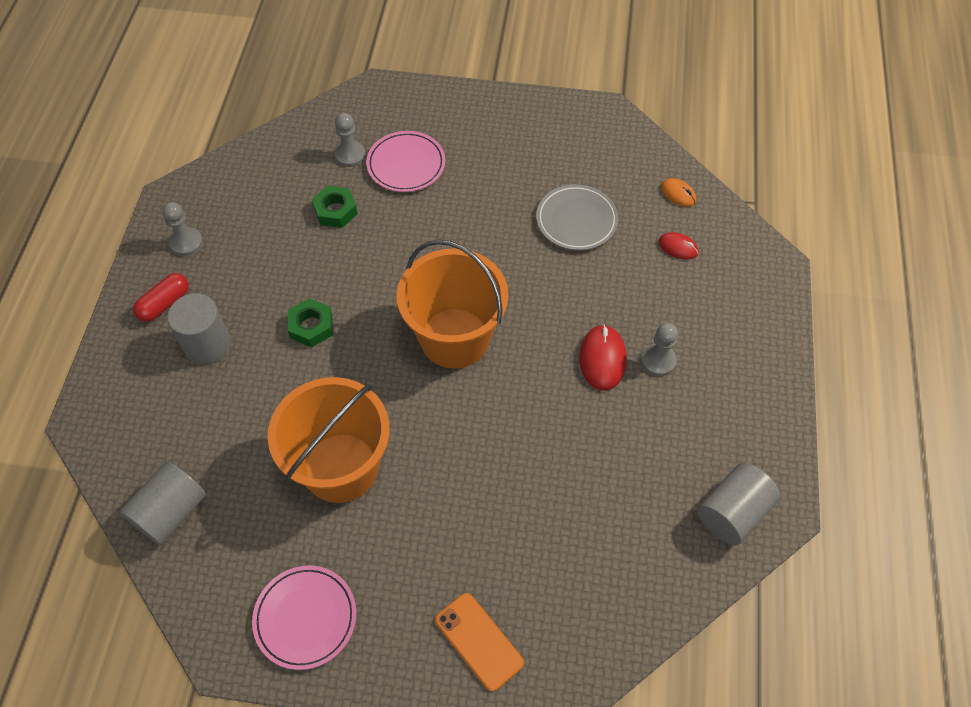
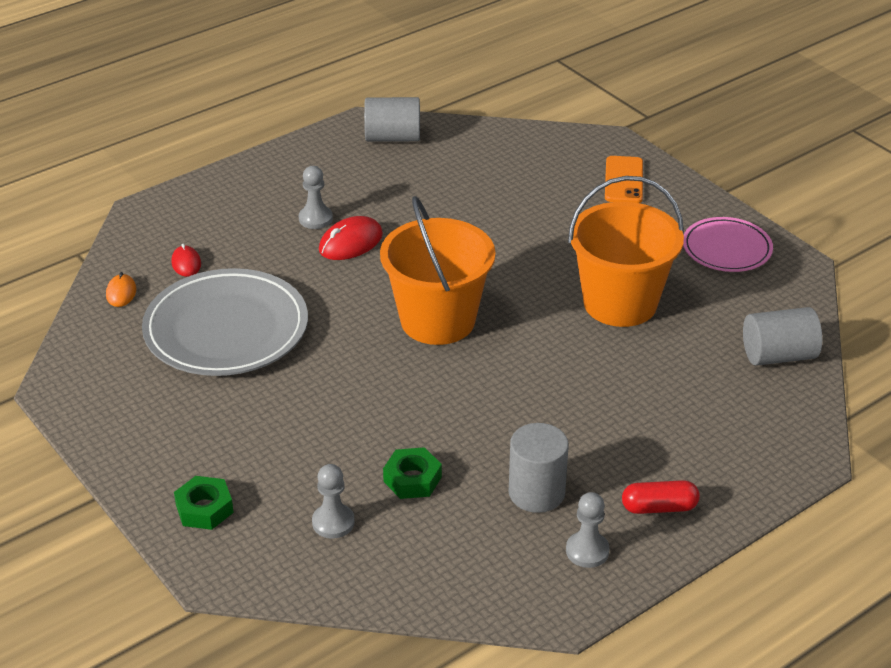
camera: 135 degrees left, 20 degrees down
(207, 344) = (648, 447): grey cylinder -> grey cylinder (536, 492)
(311, 326) = (543, 402): green nut -> green nut (204, 509)
(406, 165) = (294, 474): pink plate -> none
(576, 220) = (226, 329): grey plate -> grey plate, size x1.73

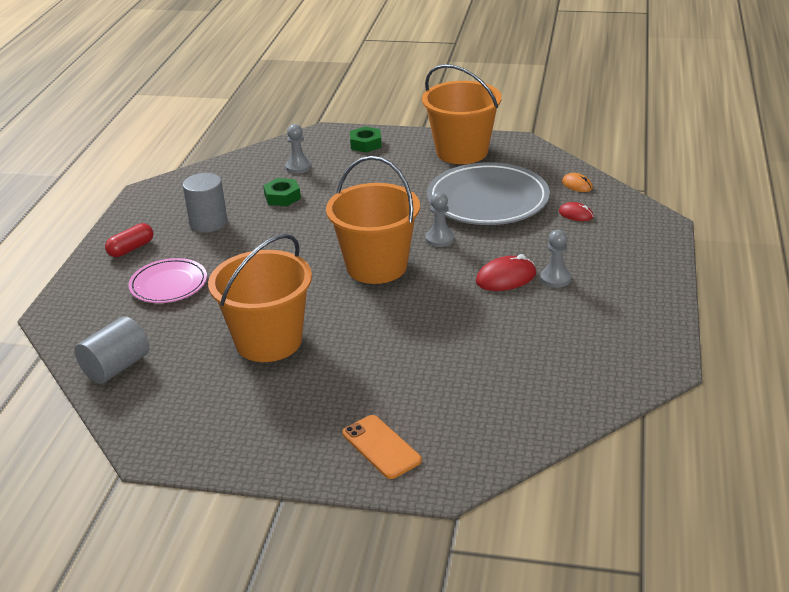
camera: 140 degrees right, 5 degrees down
(133, 415) = (462, 152): none -> orange bucket
(350, 242) = (506, 278): red mouse -> red mouse turned 60 degrees clockwise
(393, 137) = (620, 368): grey cylinder -> none
(587, 551) = (155, 215): grey pawn -> grey pawn (440, 239)
(726, 249) = (225, 431): pink plate -> pink plate (168, 285)

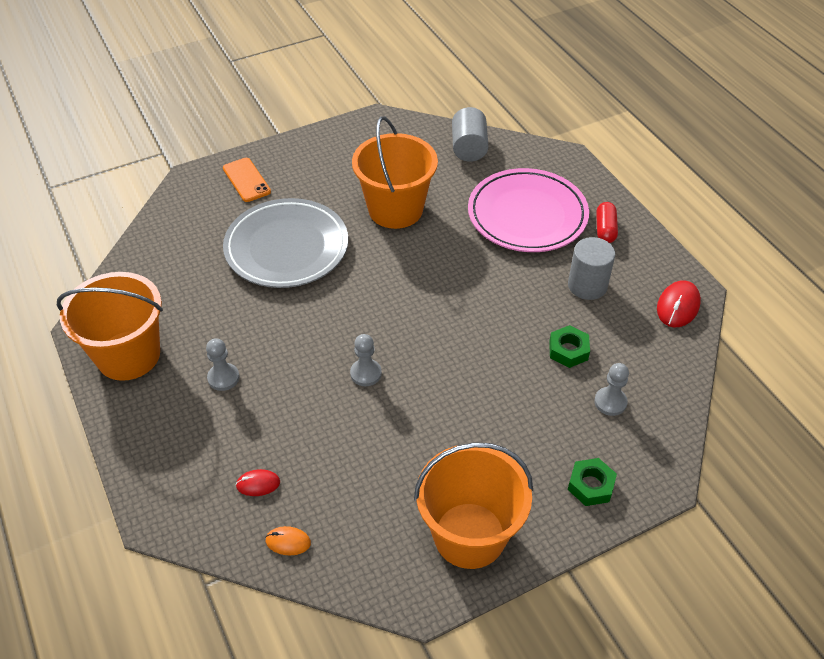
camera: 140 degrees right, 15 degrees up
(168, 285) = (527, 215): pink plate -> pink plate, size x1.73
(376, 266) = (390, 312): orange bucket -> orange bucket (128, 355)
(381, 447) = (246, 180): orange phone -> orange phone turned 45 degrees clockwise
(488, 200) = (366, 457): grey plate -> grey plate (286, 248)
(506, 278) = (268, 356): red mouse -> red mouse (678, 306)

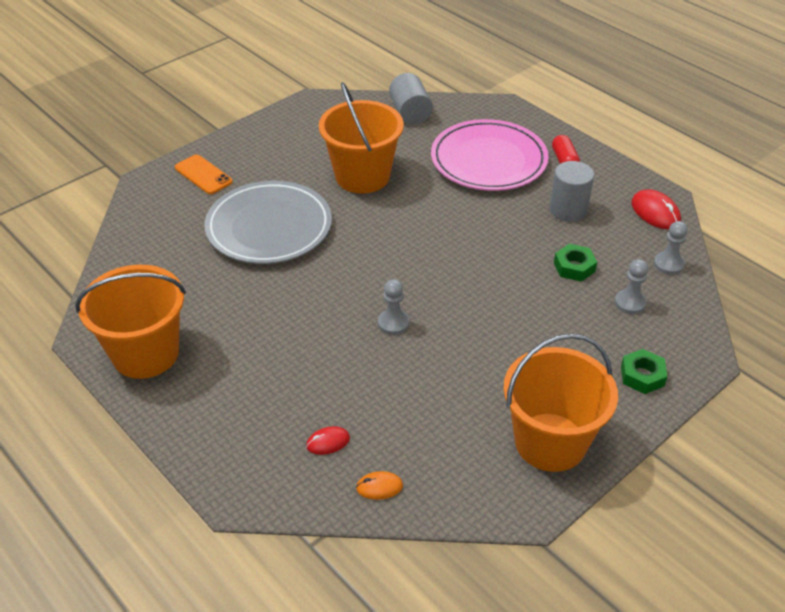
camera: 15 degrees left, 5 degrees down
(223, 378) = (253, 354): grey pawn -> grey pawn (668, 264)
(678, 306) = (655, 212): red mouse -> red mouse turned 45 degrees counterclockwise

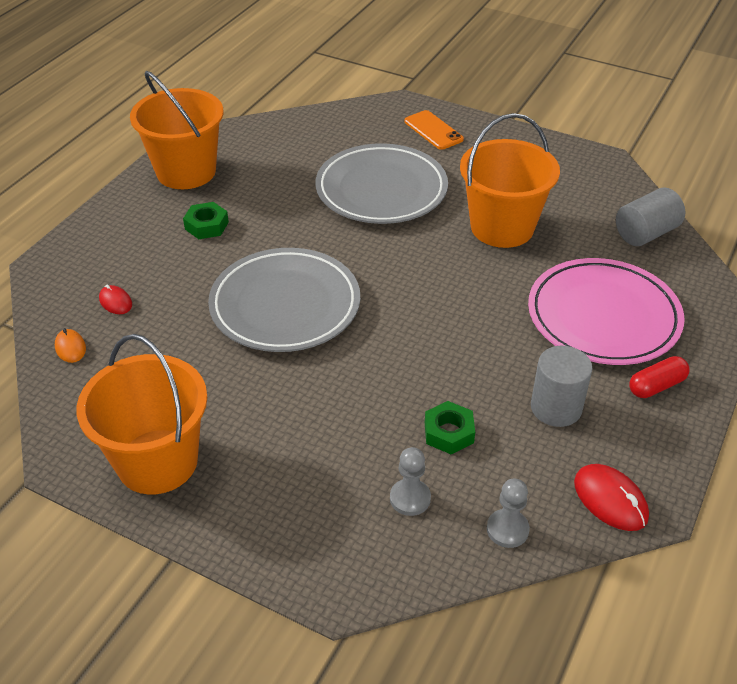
camera: 70 degrees right, 0 degrees up
(203, 175) = (433, 130): orange phone -> orange phone turned 60 degrees counterclockwise
(393, 323) = (285, 305): grey pawn -> grey plate
(642, 376) = (285, 529): green nut -> green nut (206, 225)
(655, 212) = (610, 500): red mouse -> red mouse turned 75 degrees counterclockwise

